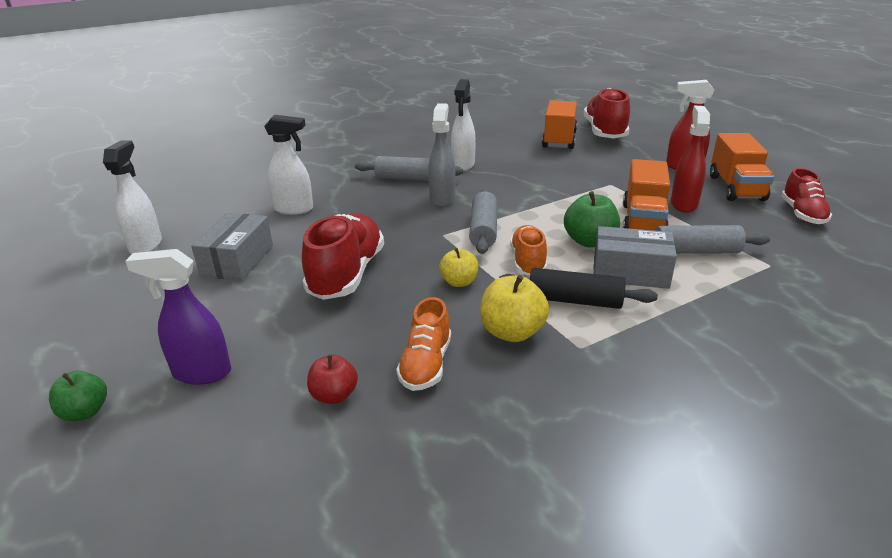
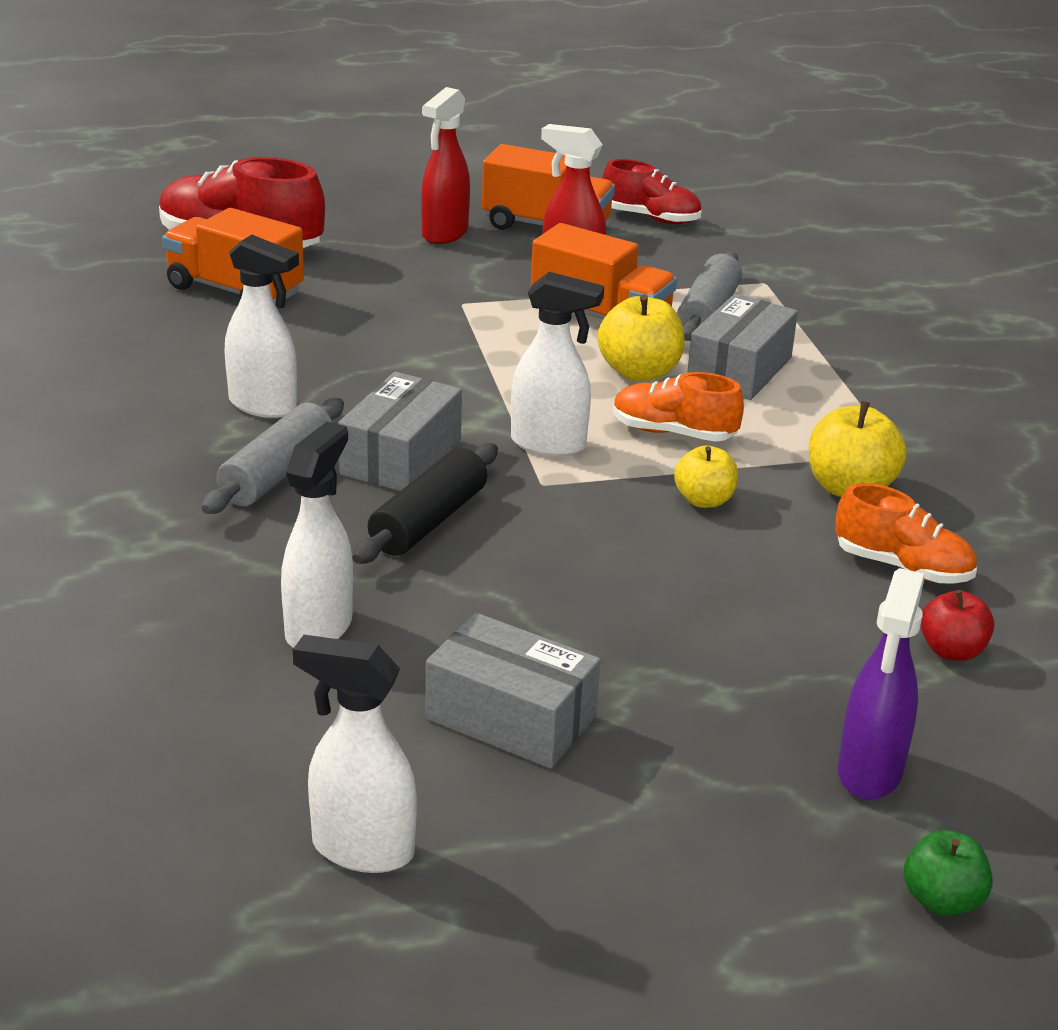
camera: 75 degrees left, 0 degrees up
(347, 274) = (628, 598): red shoe -> none
(442, 199) = (401, 456): grey spray bottle -> grey box
(483, 230) = (549, 444): grey rolling pin -> white spray bottle
(574, 300) = (792, 426): black rolling pin -> black rolling pin (428, 521)
(589, 241) = (639, 372): green apple -> yellow apple

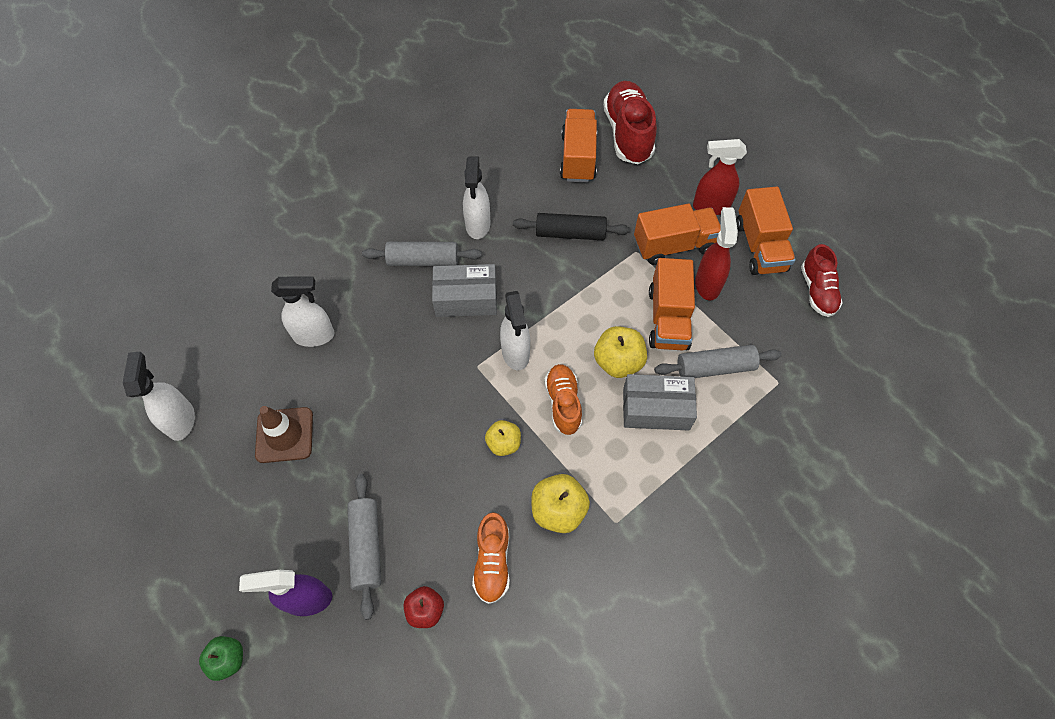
camera: 65 degrees right, 30 degrees up
(428, 521) = (417, 335): black rolling pin -> black rolling pin (570, 233)
(482, 276) = (674, 245): none -> orange truck
(511, 717) = (284, 435): grey box -> brown traffic cone
(804, 681) = (366, 547): none -> grey rolling pin

